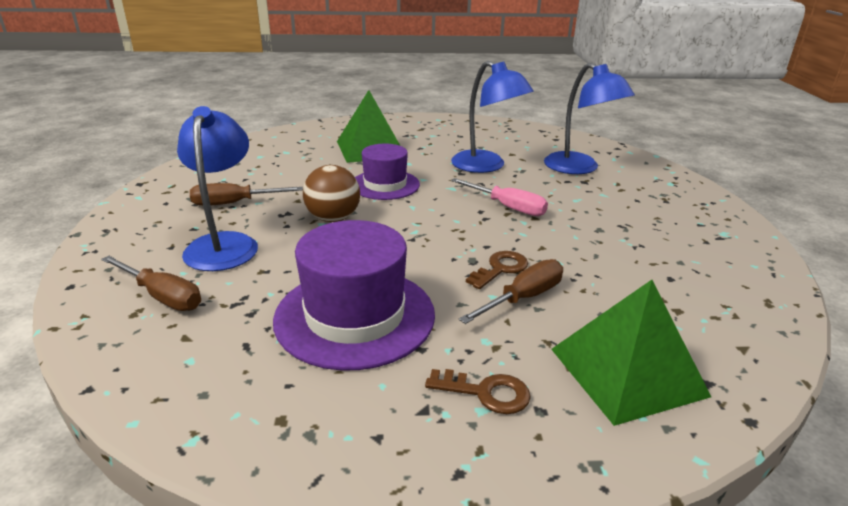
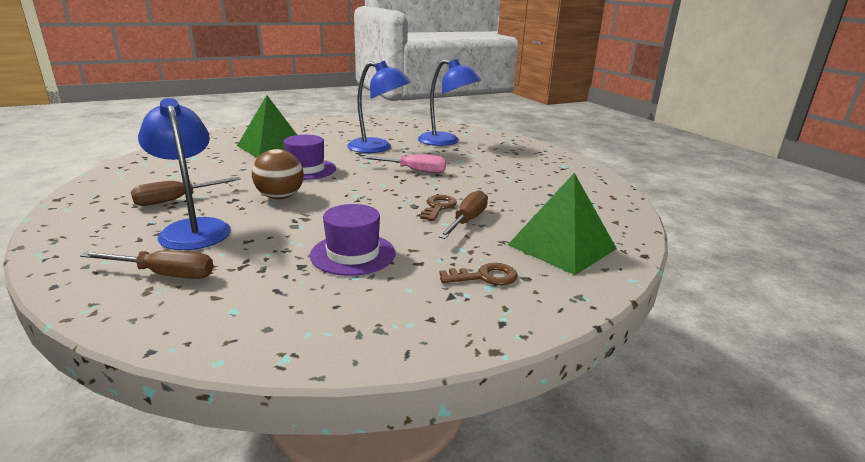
camera: 25 degrees left, 5 degrees down
(355, 316) = (353, 254): purple hat -> purple hat, size x0.63

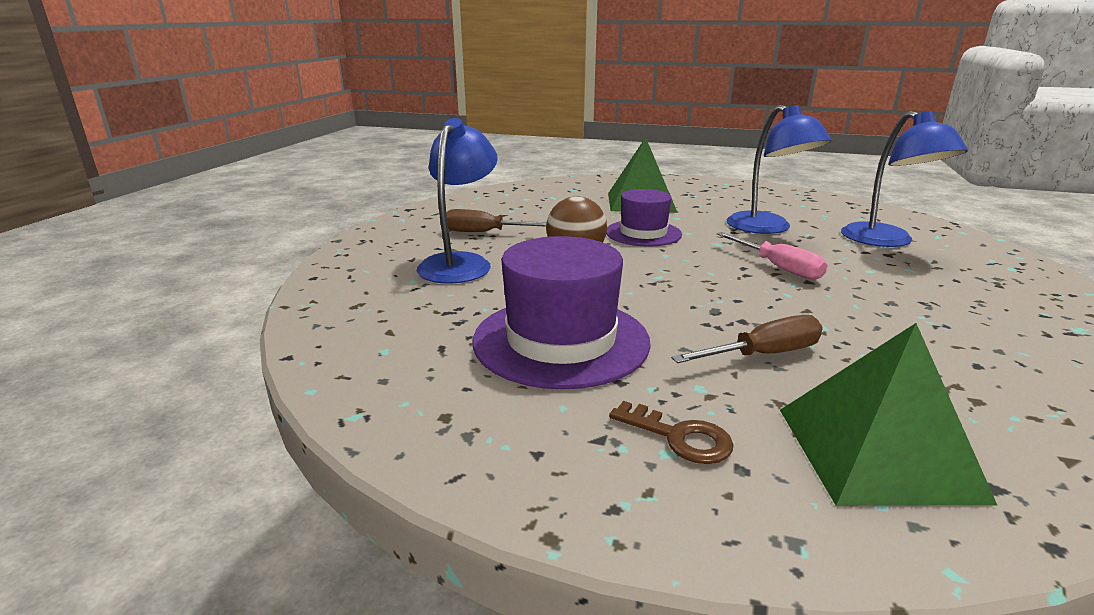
camera: 45 degrees right, 0 degrees up
(165, 274) = (385, 296): brown screwdriver -> none
(353, 254) = (561, 340): purple hat -> purple hat, size x1.58
(438, 207) = (745, 323): brown key -> none

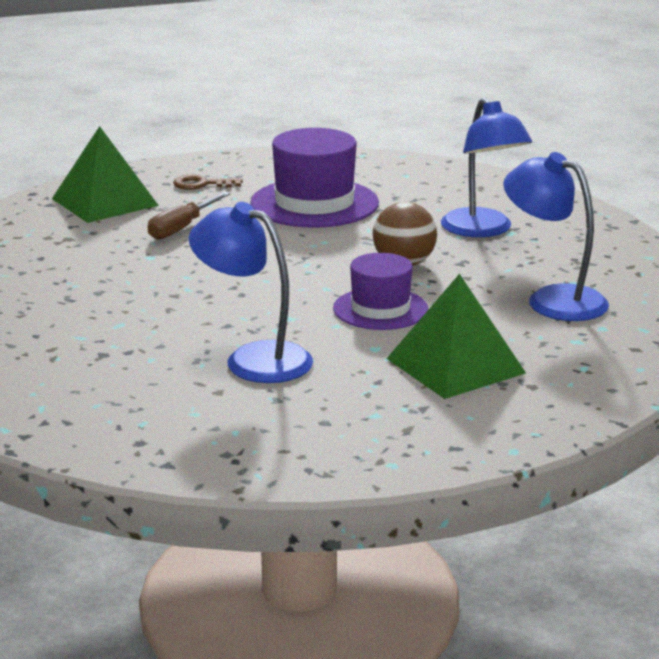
camera: 145 degrees right, 0 degrees up
(484, 232) = (532, 264): brown screwdriver -> none
(778, 268) = (209, 302): pink screwdriver -> none
(886, 241) = (106, 376): blue lamp -> blue lamp (553, 299)

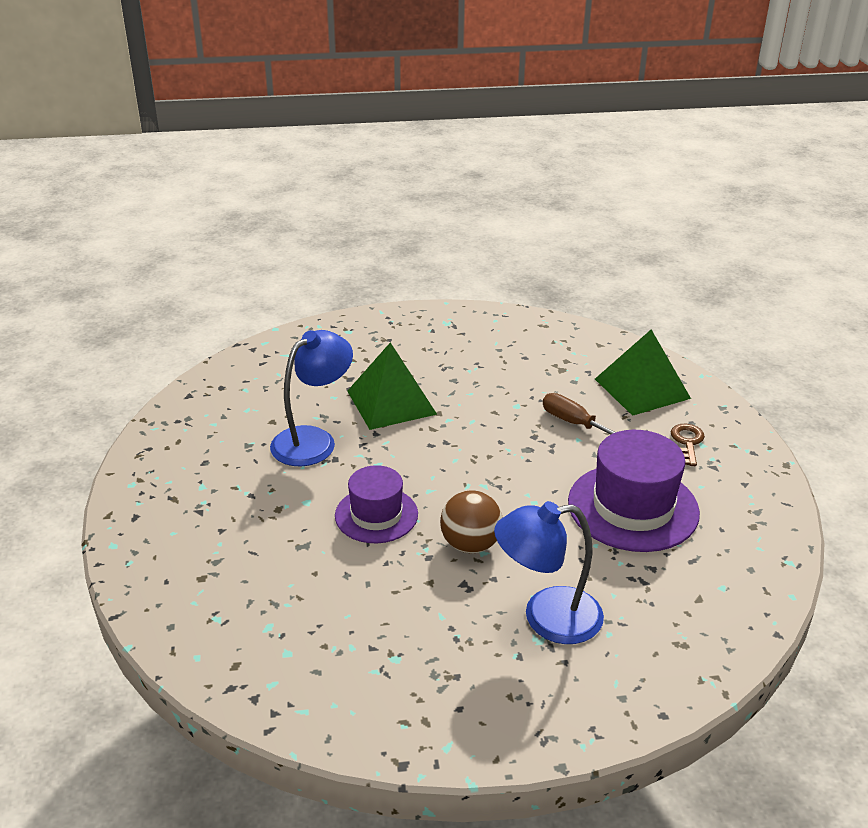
camera: 100 degrees right, 10 degrees up
(455, 366) = (256, 540): green pyramid -> green pyramid (391, 402)
(553, 299) = (359, 632): blue lamp -> none

